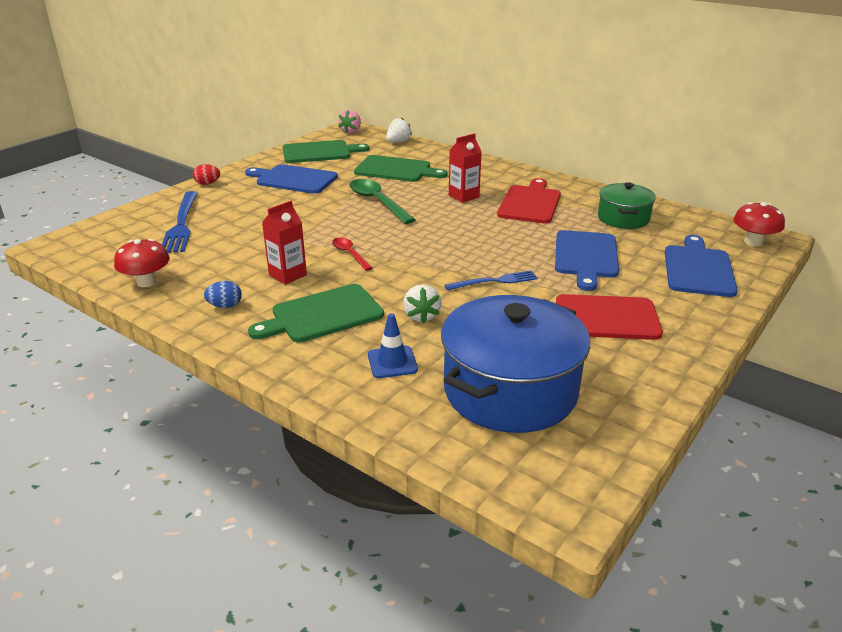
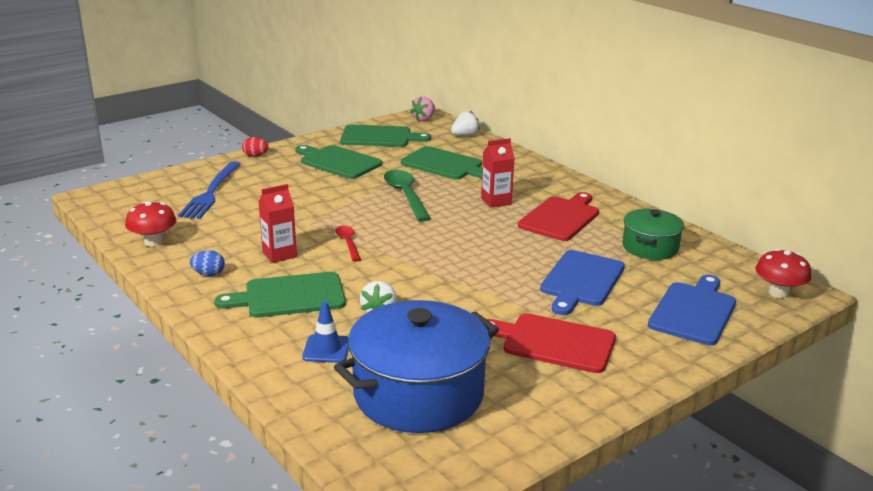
camera: 15 degrees right, 5 degrees down
(293, 179) = (338, 162): blue cutting board -> green cutting board
(494, 281) = (471, 290): blue fork -> none

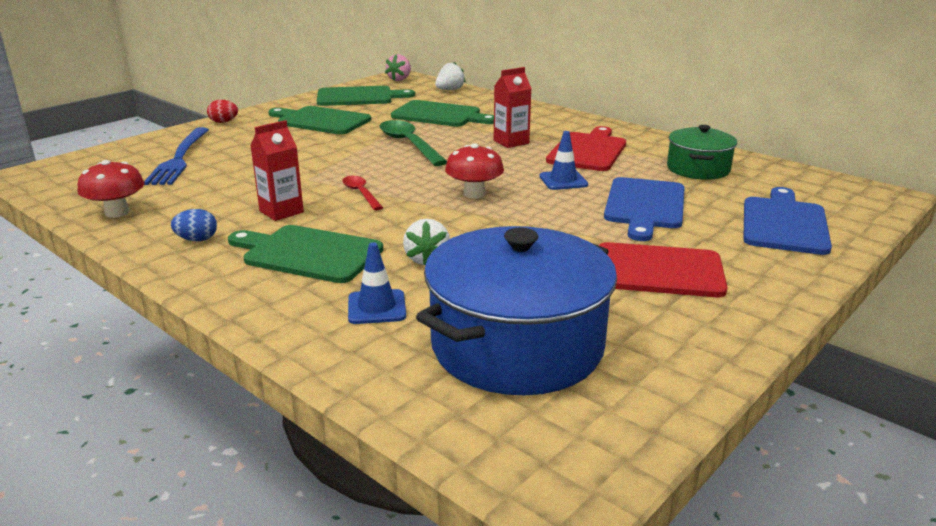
camera: 10 degrees left, 0 degrees up
(289, 296) = (308, 253): green cutting board -> green cutting board turned 45 degrees clockwise
(523, 247) = (563, 180): none -> blue traffic cone
(778, 293) = (858, 198): red mushroom -> red mushroom (474, 194)

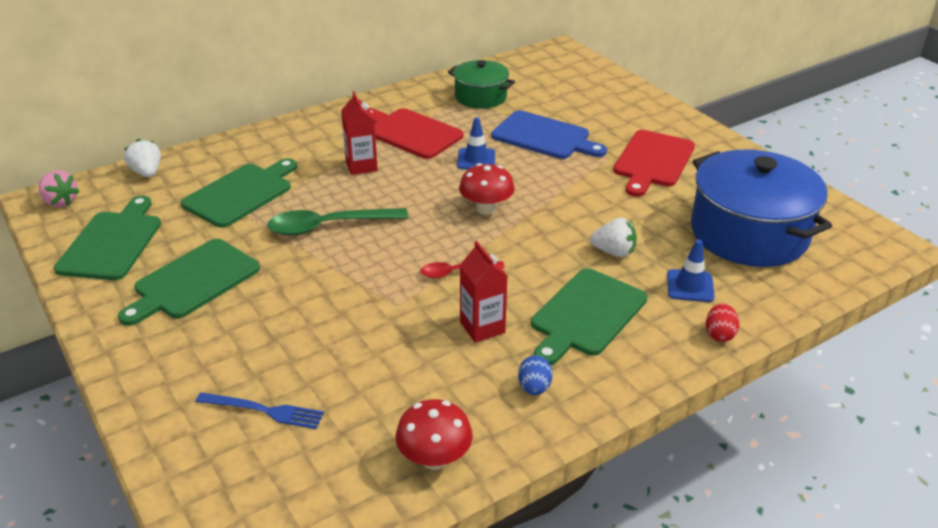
camera: 75 degrees left, 10 degrees up
(179, 158) = (263, 410): blue fork -> blue fork, size x0.62
(224, 122) = (128, 369): red egg -> red egg (719, 334)
(784, 223) = (593, 95): blue cutting board -> none

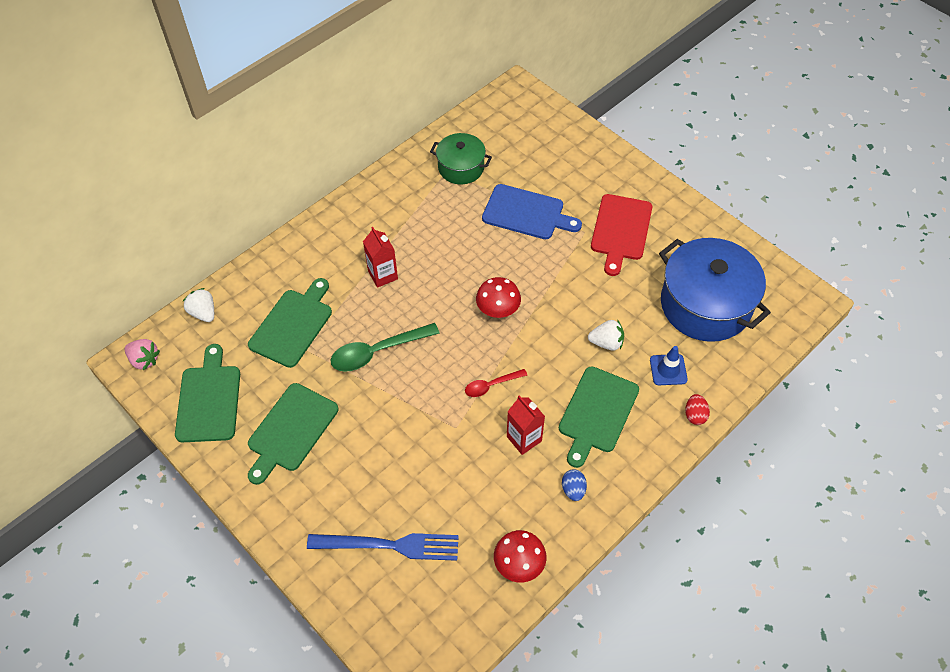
camera: 10 degrees left, 20 degrees up
(263, 410) = (389, 545): blue fork -> blue fork, size x1.61
(410, 132) = (412, 225): red cutting board -> none
(476, 159) = (476, 251): blue traffic cone -> none

